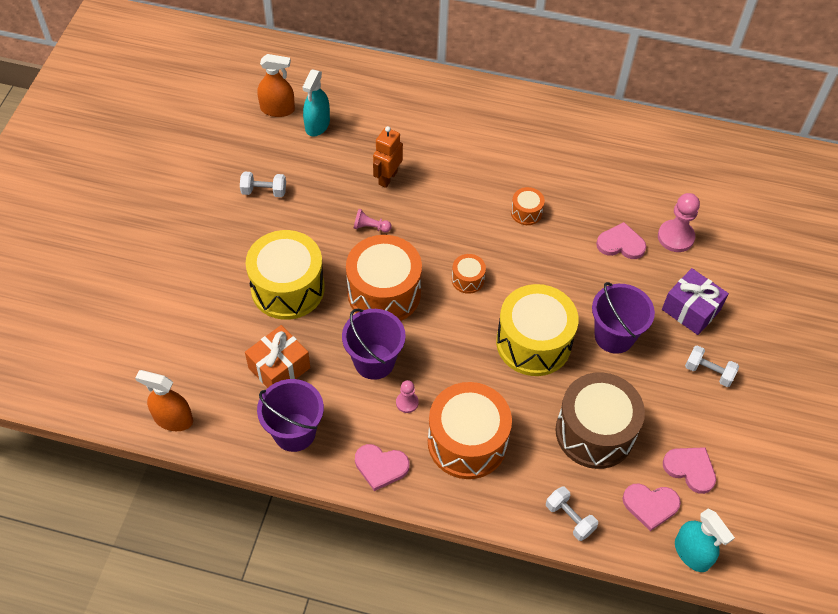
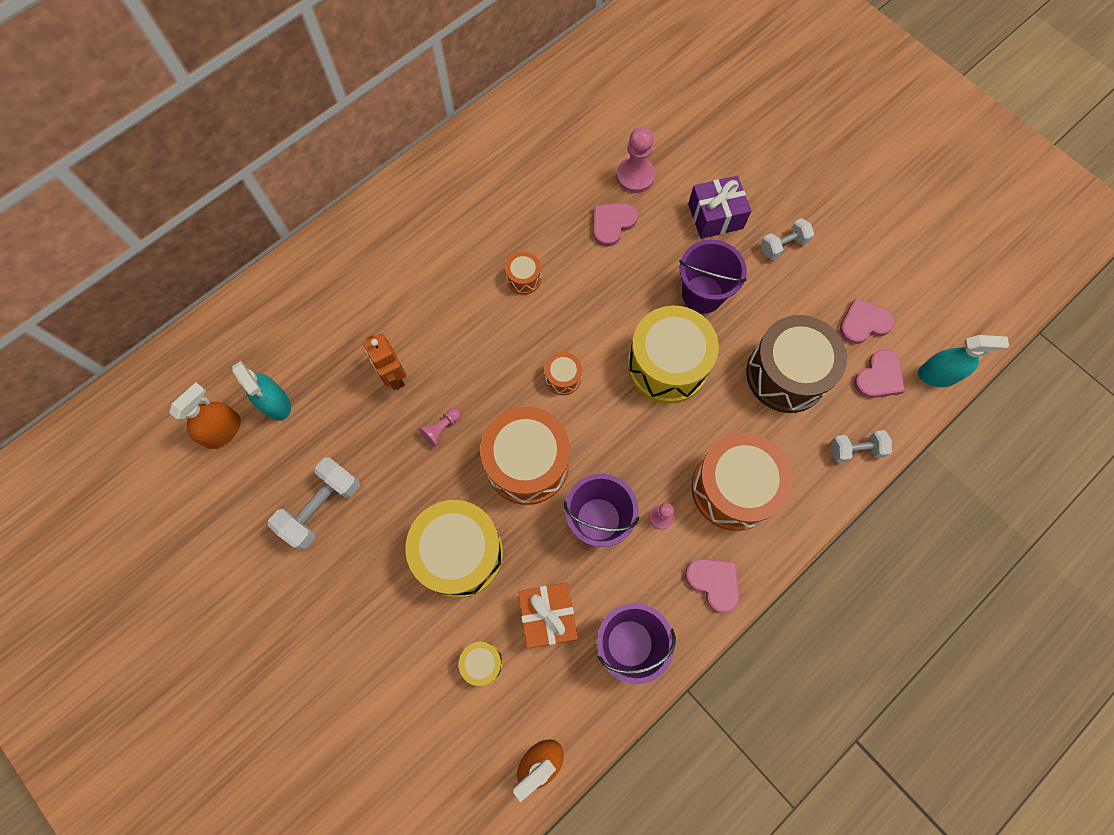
camera: 55 degrees left, 15 degrees up
(219, 345) = (482, 663): none -> yellow drum
(264, 191) = (321, 507): white dumbbell -> white dumbbell, size x1.61
(381, 467) = (714, 582): pink heart -> pink heart turned 90 degrees counterclockwise

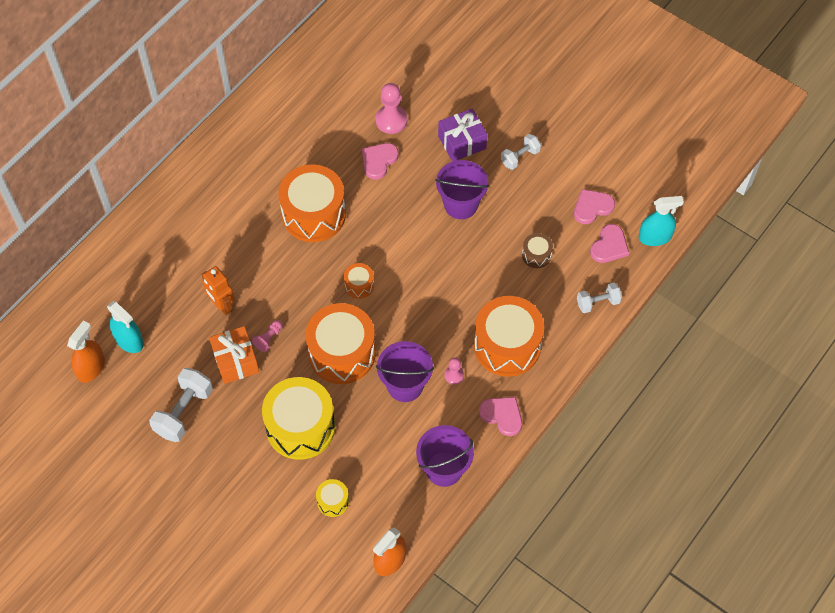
camera: 10 degrees left, 10 degrees down
(523, 278) = (314, 214): orange drum -> orange drum, size x2.21
(548, 616) = (378, 460): orange gift -> orange gift (235, 361)
(667, 365) = (441, 263): yellow drum -> none
(786, 374) = (536, 255): brown drum -> brown drum, size x0.45

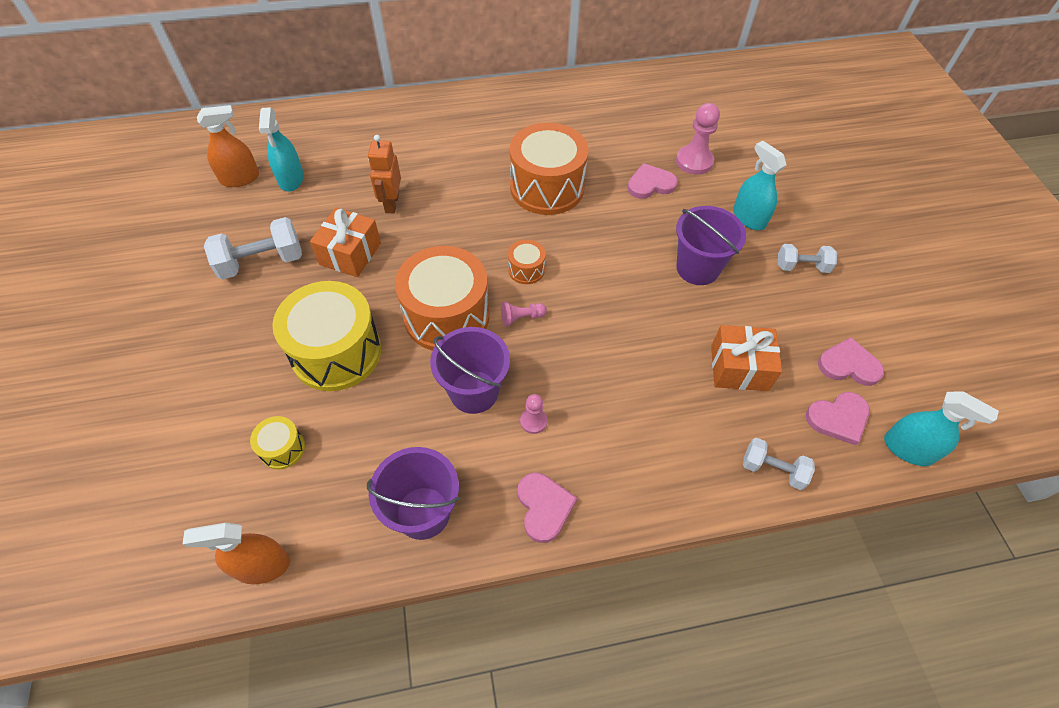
camera: 40 degrees right, 5 degrees down
(268, 338) = (398, 256): pink pawn -> pink pawn (521, 318)
(462, 142) = (749, 218): purple gift -> turquoise spray bottle
(507, 346) = (621, 435): orange drum -> none
(536, 255) = (739, 368): brown drum -> orange gift

